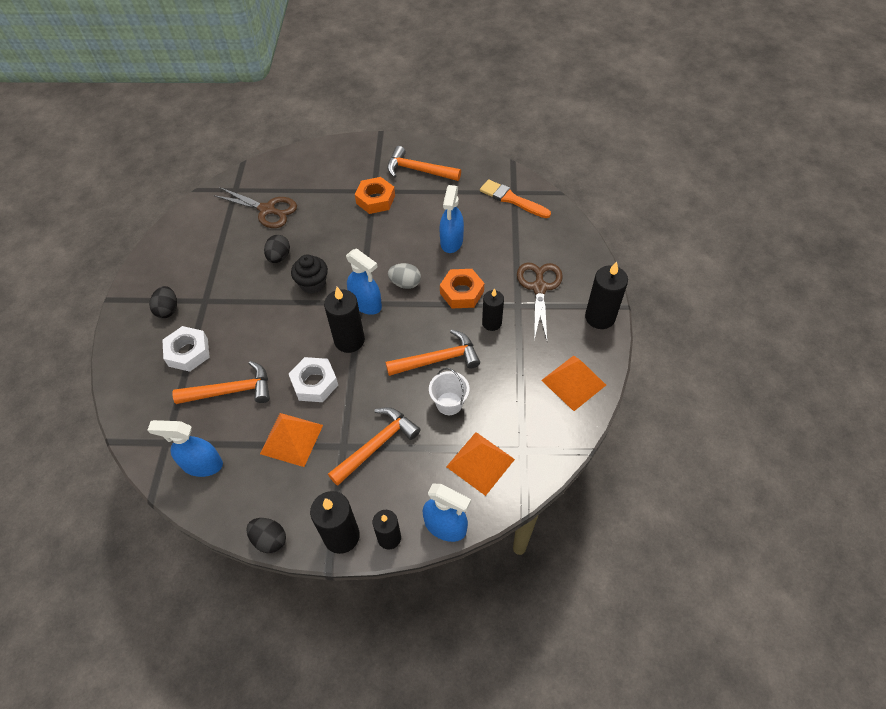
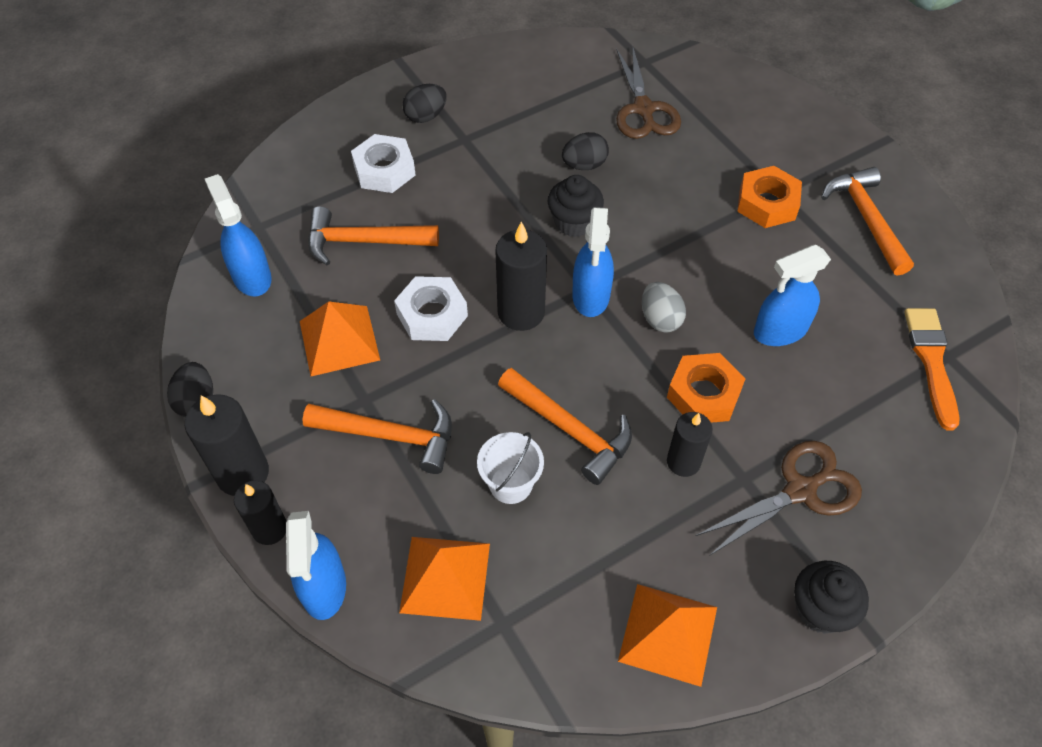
camera: 55 degrees right, 0 degrees up
(231, 391) = (363, 241): orange hammer -> orange hammer turned 135 degrees clockwise
(600, 317) = (820, 609): black candle -> black cupcake

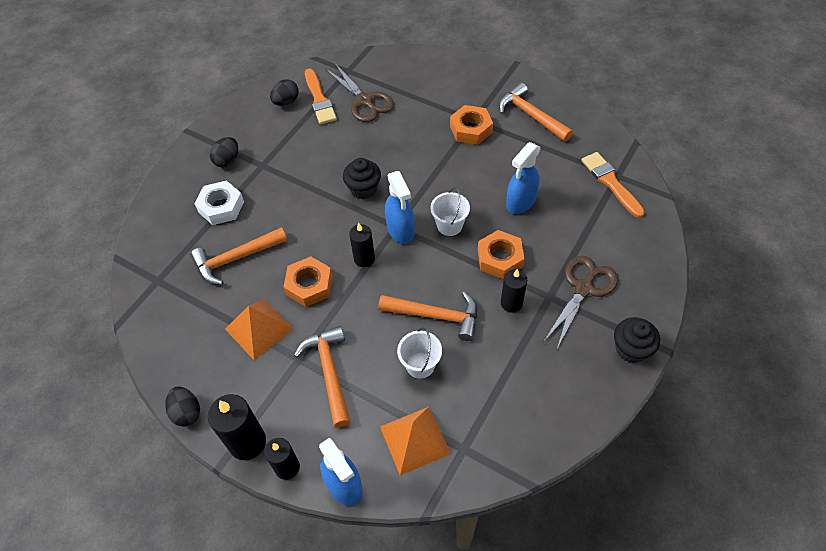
camera: 25 degrees left, 0 degrees up
(251, 277) = (173, 315): blue spray bottle -> none
(391, 436) = (329, 372): orange hammer -> orange hammer turned 90 degrees counterclockwise
(432, 315) = (309, 285): white nut -> orange nut
(521, 312) = (364, 258): black candle -> black candle, size x0.65
(584, 165) = (349, 150): black egg -> black egg (286, 102)
(585, 85) = (319, 99): none -> orange brush
(660, 319) = (449, 225): grey egg -> white bucket
(668, 634) = (559, 405): orange pyramid -> none

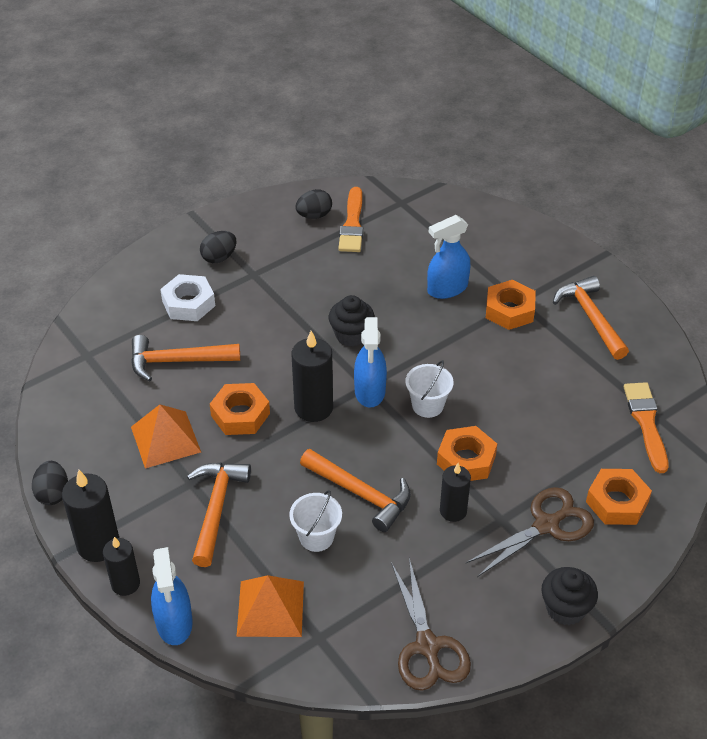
camera: 20 degrees right, 10 degrees down
(364, 101) = (403, 241): brown scissors -> brown scissors (427, 646)
(364, 258) = (313, 408): black candle -> black candle, size x1.53
(521, 202) = (524, 408): blue spray bottle -> blue spray bottle (447, 289)
(623, 251) = (617, 502): none -> orange nut

